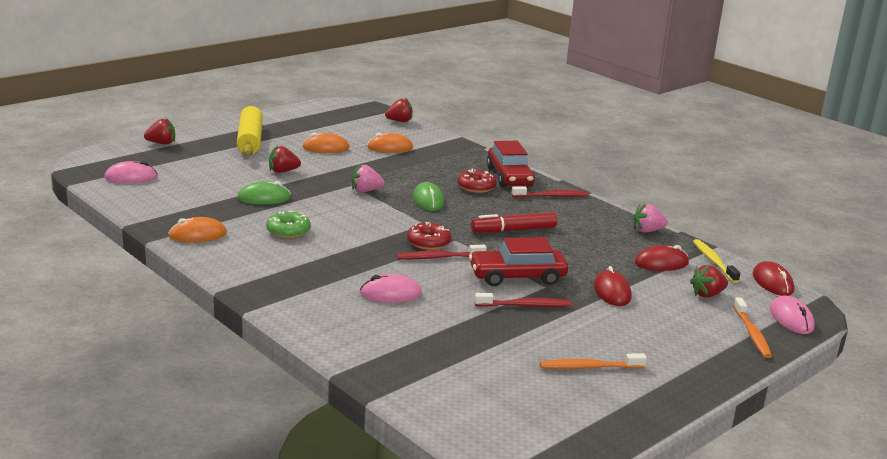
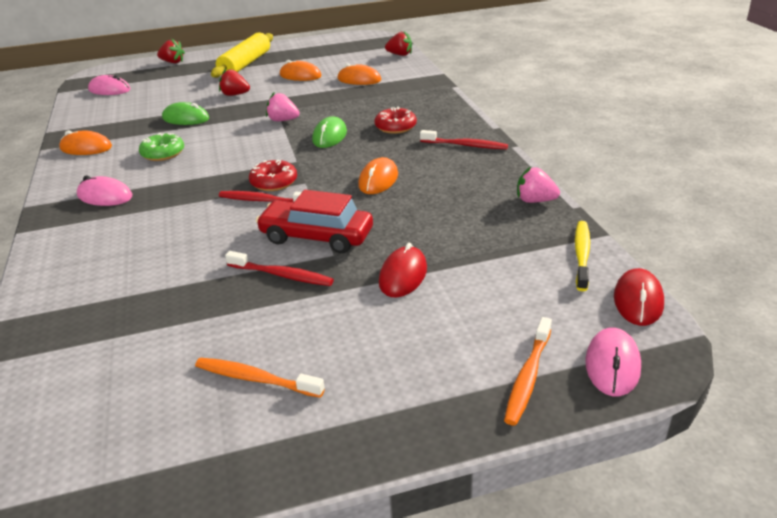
camera: 30 degrees right, 10 degrees up
(390, 294) = (165, 235): pink mouse -> pink mouse (105, 196)
(509, 177) = (443, 119): red car -> none
(514, 230) = (378, 180): red marker -> orange mouse
(661, 263) = (508, 246): red mouse -> none
(707, 294) = (524, 302): red strawberry -> none

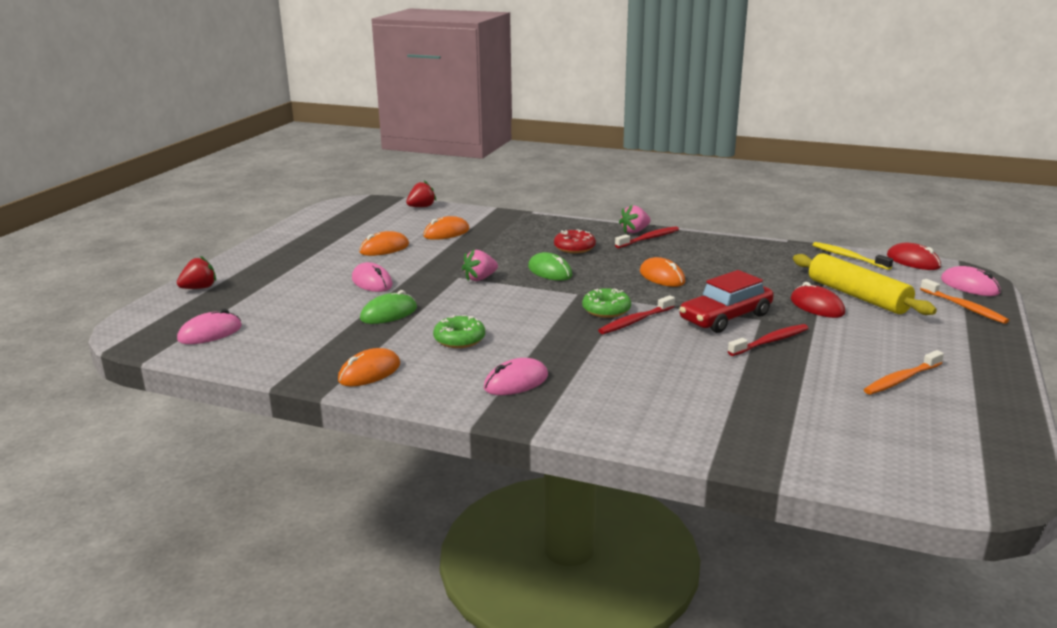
camera: 55 degrees left, 10 degrees down
(235, 95) = (372, 282): red strawberry -> pink mouse
(245, 64) = (295, 260): yellow rolling pin -> yellow rolling pin (857, 296)
(274, 182) = (606, 310): red donut -> green donut
(535, 201) = (764, 246): pink strawberry -> pink strawberry (635, 231)

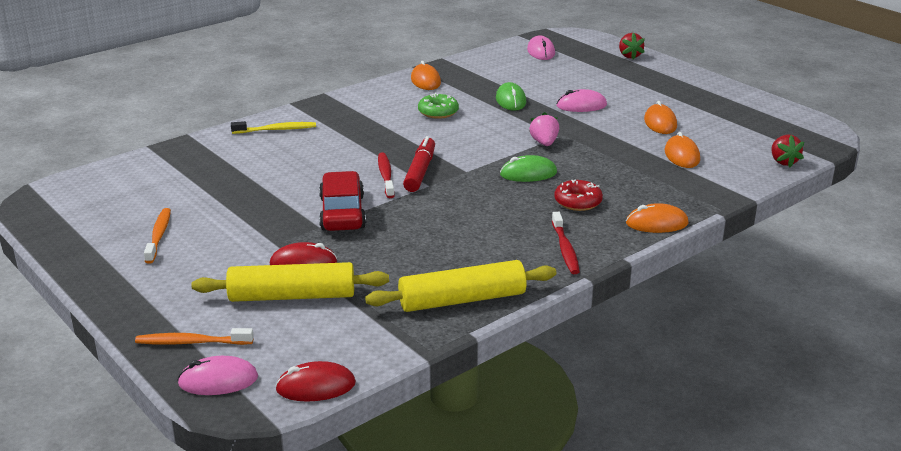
camera: 120 degrees right, 5 degrees up
(516, 382) = (355, 114): pink mouse -> none
(606, 310) = (420, 172): green donut -> red marker
(635, 231) = (596, 249): pink strawberry -> none
(662, 277) = (456, 218): orange mouse -> orange mouse (656, 223)
(760, 250) = (462, 300): none -> yellow rolling pin
(770, 341) = (281, 213): red toothbrush -> none
(848, 257) = (379, 347): yellow toothbrush -> yellow toothbrush (276, 130)

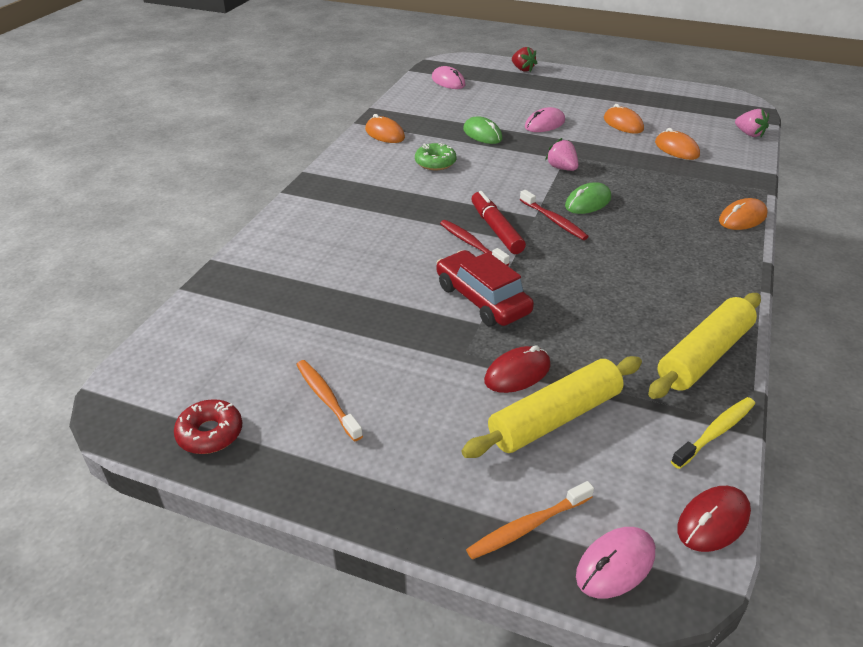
camera: 30 degrees left, 10 degrees up
(276, 130) = (303, 226): yellow toothbrush -> yellow toothbrush (715, 432)
(565, 249) = (712, 268): red toothbrush -> red toothbrush (554, 220)
(578, 202) = (660, 217): red donut -> red donut (210, 433)
(783, 162) = (749, 134): red strawberry -> pink strawberry

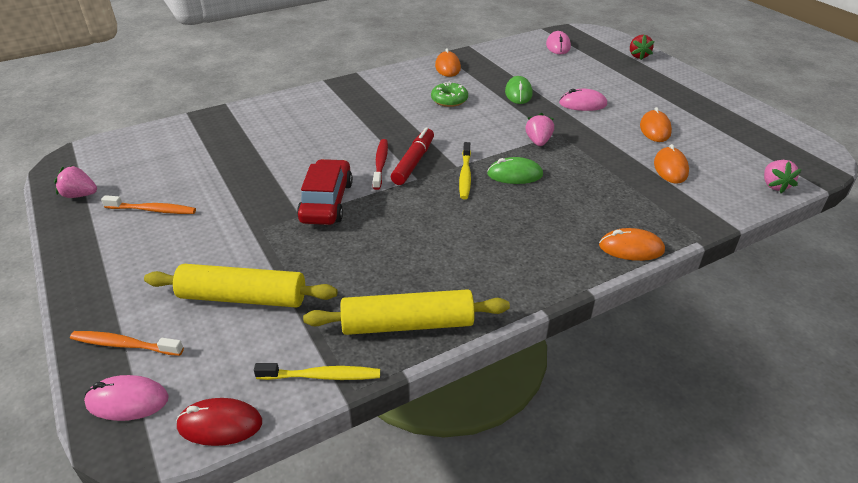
camera: 40 degrees right, 0 degrees up
(210, 433) = (80, 195): red donut -> pink strawberry
(326, 399) = (152, 210): orange toothbrush -> orange toothbrush turned 90 degrees clockwise
(517, 373) = (269, 258): red mouse -> none
(554, 220) = (465, 175): red toothbrush -> yellow toothbrush

